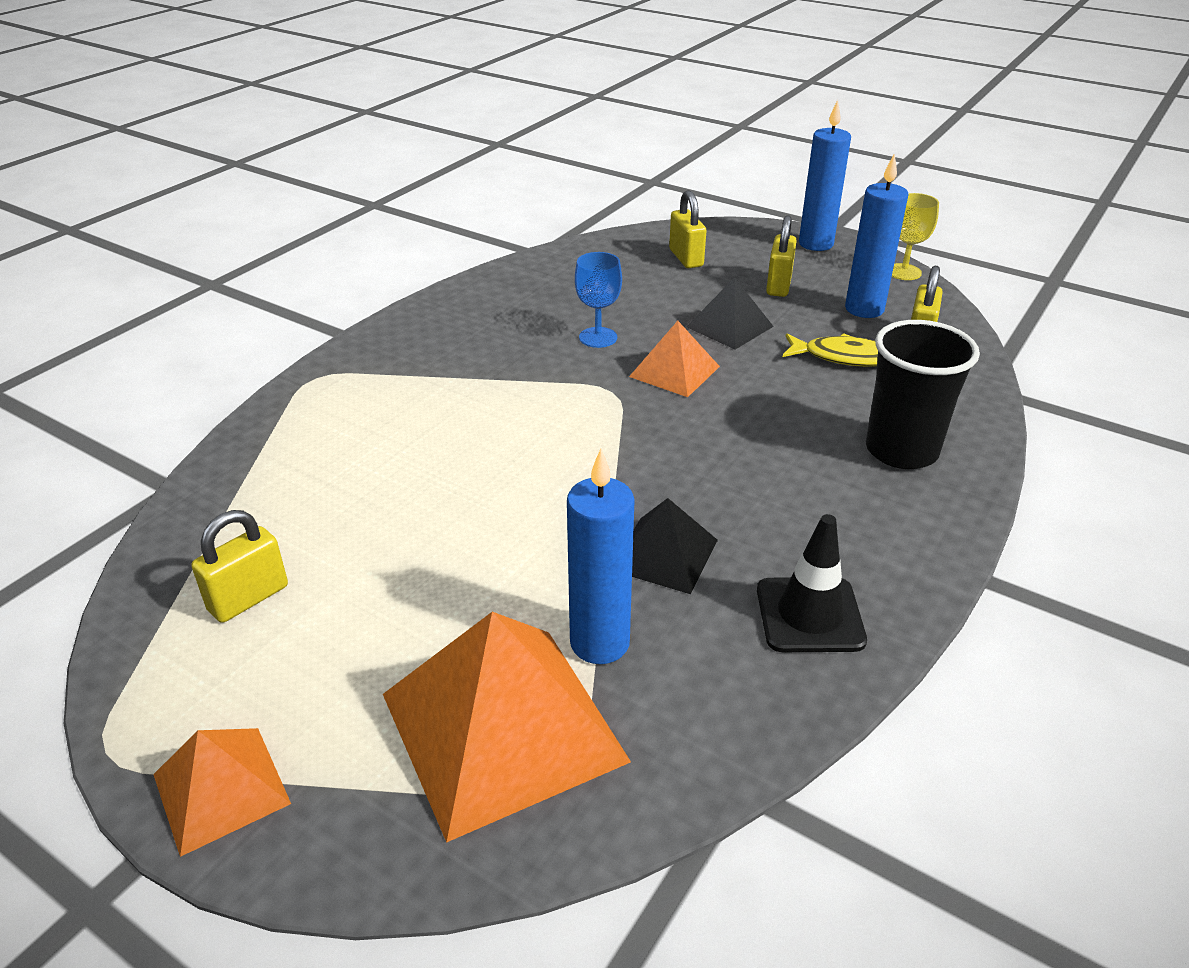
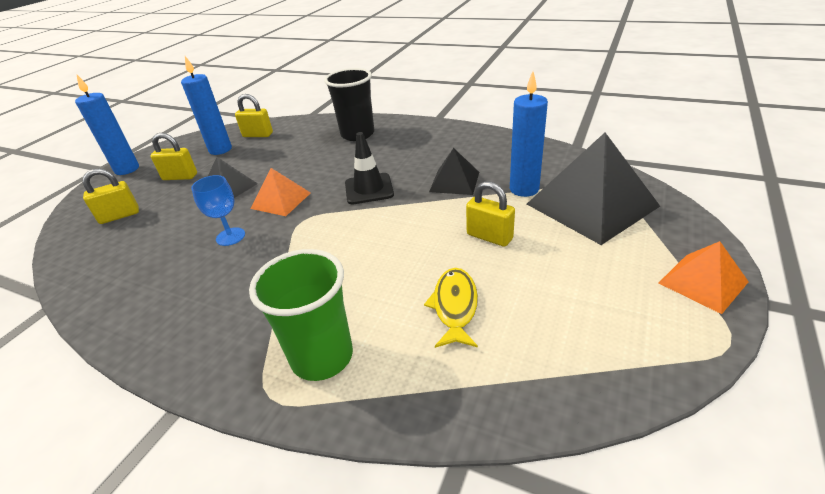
camera: 95 degrees left, 0 degrees up
(248, 598) = (569, 327): yellow padlock -> yellow padlock (489, 237)
(342, 406) = (322, 357): none -> green cup
(502, 727) = (591, 205): orange pyramid -> black pyramid
(809, 615) = (478, 145): black traffic cone -> black traffic cone (369, 189)
(844, 357) = (272, 152): yellow fish -> yellow fish (455, 306)
(903, 272) = (180, 142): yellow goblet -> none

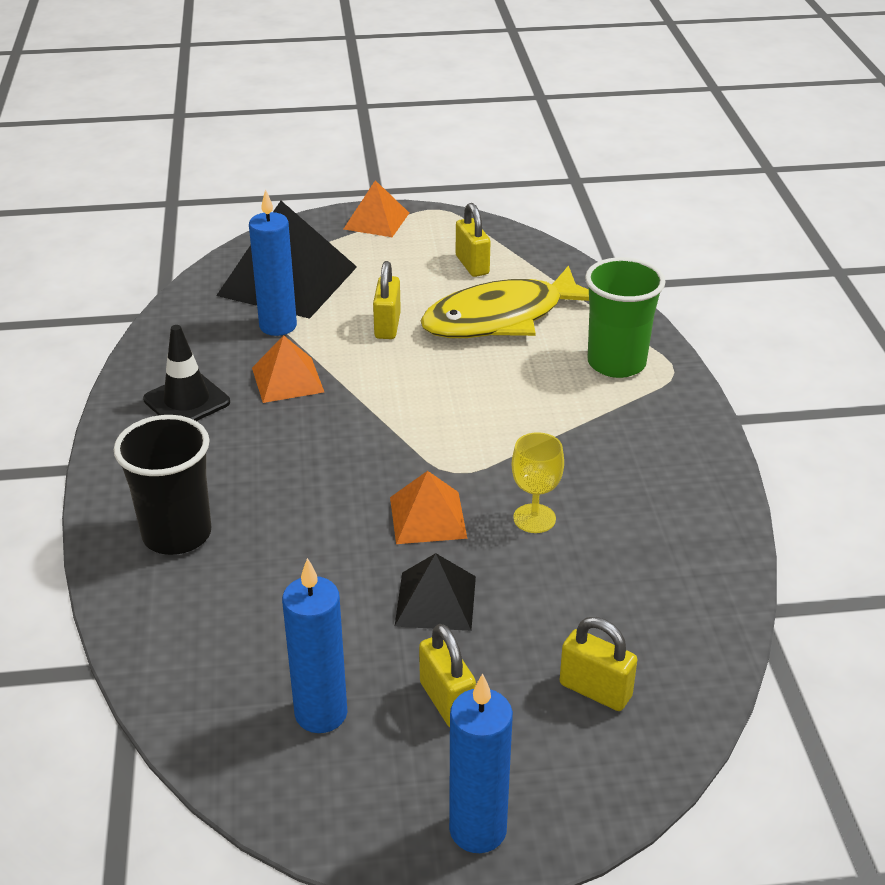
camera: 125 degrees left, 0 degrees up
(230, 236) = (534, 518): blue goblet -> yellow goblet
(258, 135) = (231, 692): yellow padlock -> yellow padlock (472, 265)
(369, 189) = (347, 445): black traffic cone -> black traffic cone (187, 401)
(454, 181) = (287, 379): black pyramid -> orange pyramid
(455, 306) = (501, 318): yellow fish -> yellow fish, size x1.87

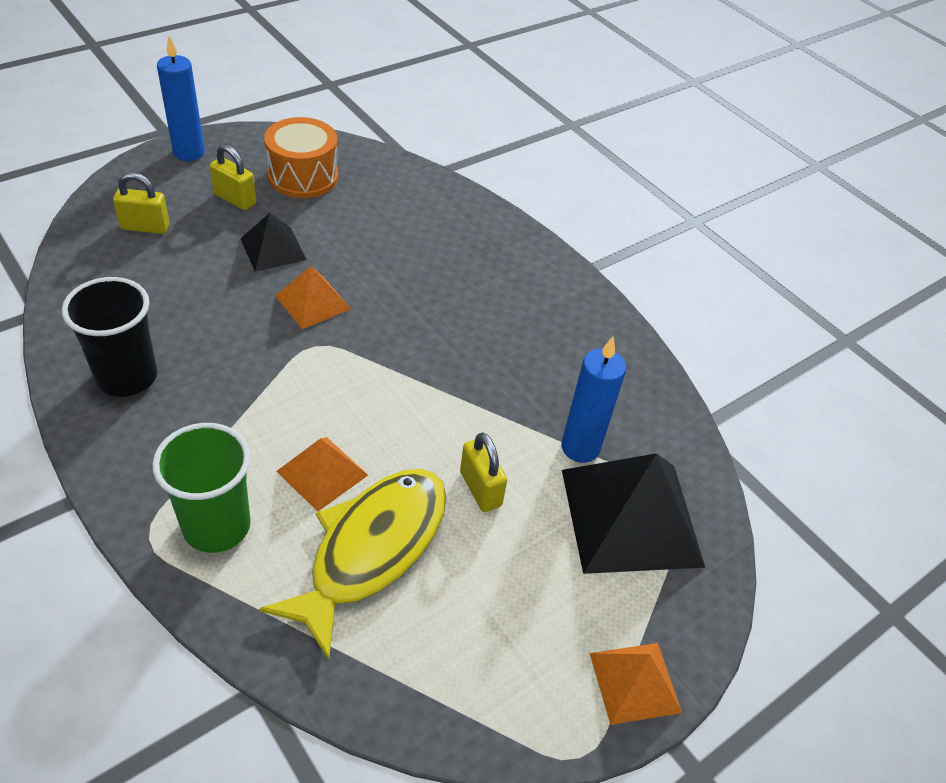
camera: 145 degrees right, 10 degrees up
(177, 534) = (472, 241): black cup -> black cup (127, 377)
(187, 401) = (572, 339): black traffic cone -> none
(287, 379) = (515, 388): orange pyramid -> orange pyramid (322, 473)
(321, 713) = (303, 176): blue candle -> orange drum
(472, 265) = (458, 637): yellow padlock -> none
(534, 518) = (231, 325): yellow goblet -> none

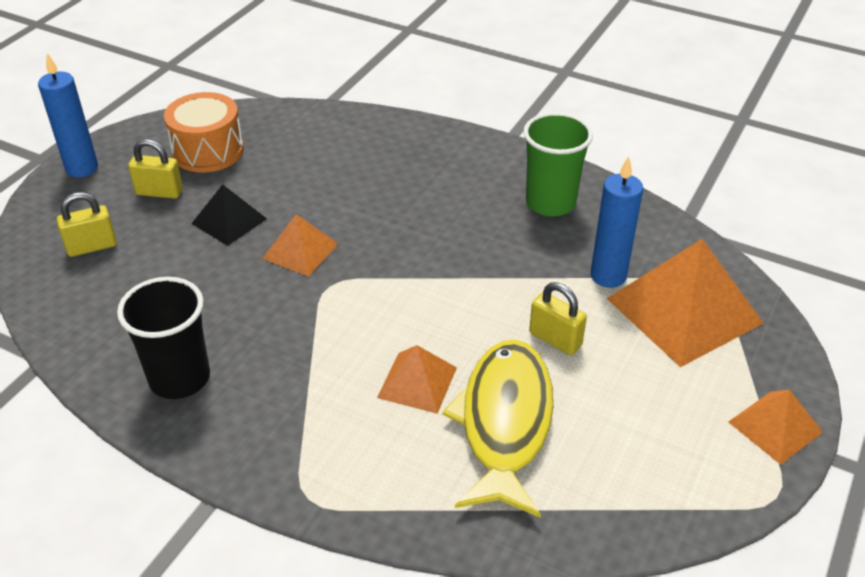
camera: 20 degrees left, 5 degrees down
(216, 526) = (360, 462): green cup -> green cup (550, 203)
(630, 517) = (684, 311): black pyramid -> orange pyramid

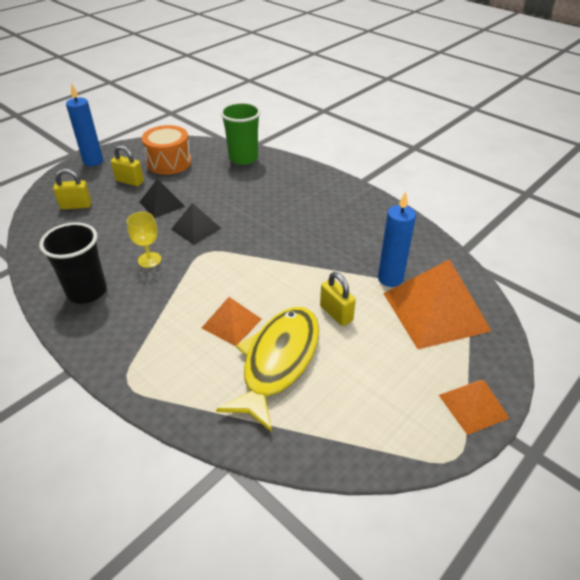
camera: 15 degrees right, 0 degrees up
(252, 312) = (149, 260): none -> yellow goblet
(300, 251) = (196, 228): orange pyramid -> black pyramid
(550, 203) = (370, 225): green cup -> green cup (243, 158)

